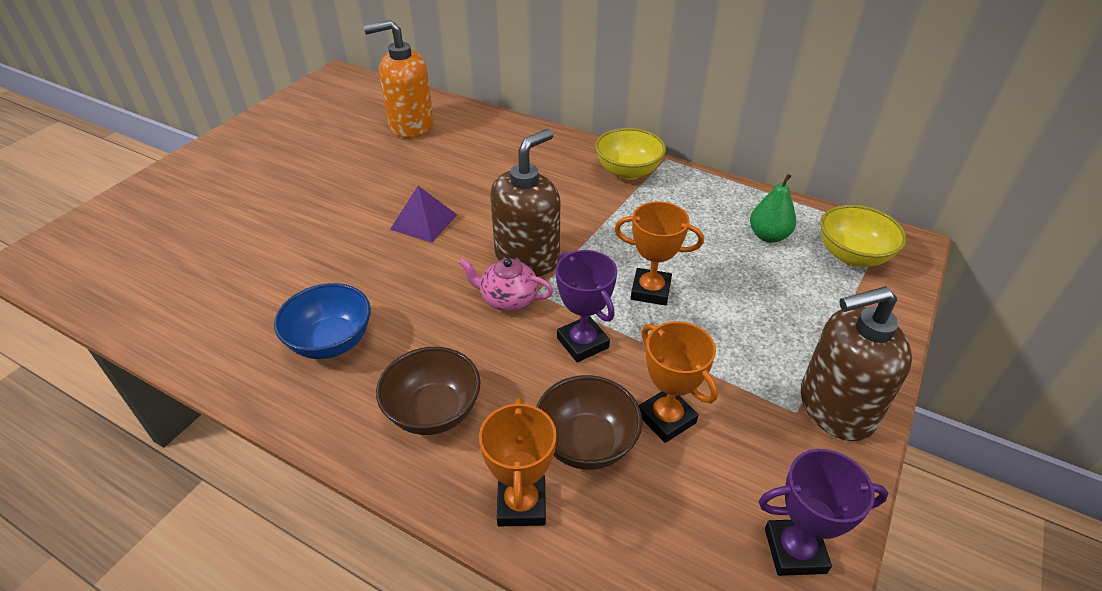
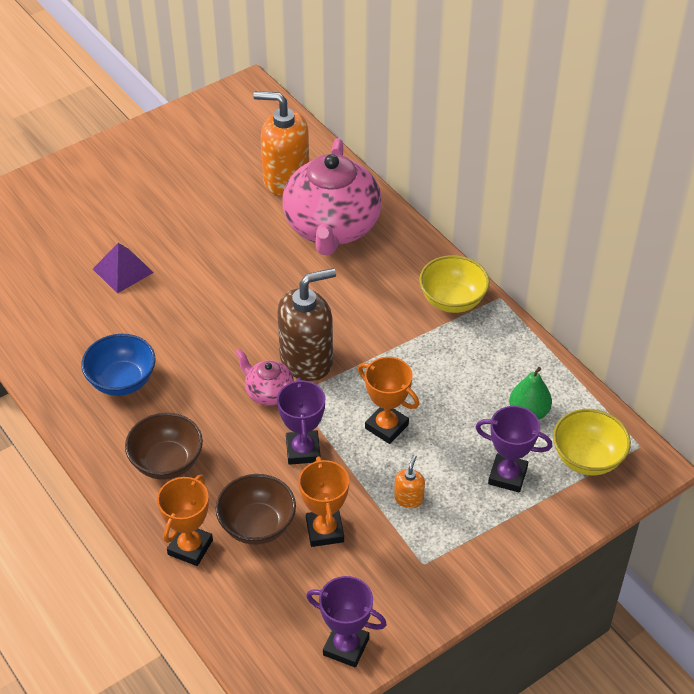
camera: 25 degrees right, 5 degrees up
(424, 221) = (242, 294): purple pyramid -> purple pyramid (123, 270)
(478, 149) = (331, 228): none -> pink teapot
(726, 350) = (409, 498): none -> orange soap dispenser
(799, 295) = (507, 476): none -> purple trophy
(835, 408) = (456, 572): brown soap dispenser -> none

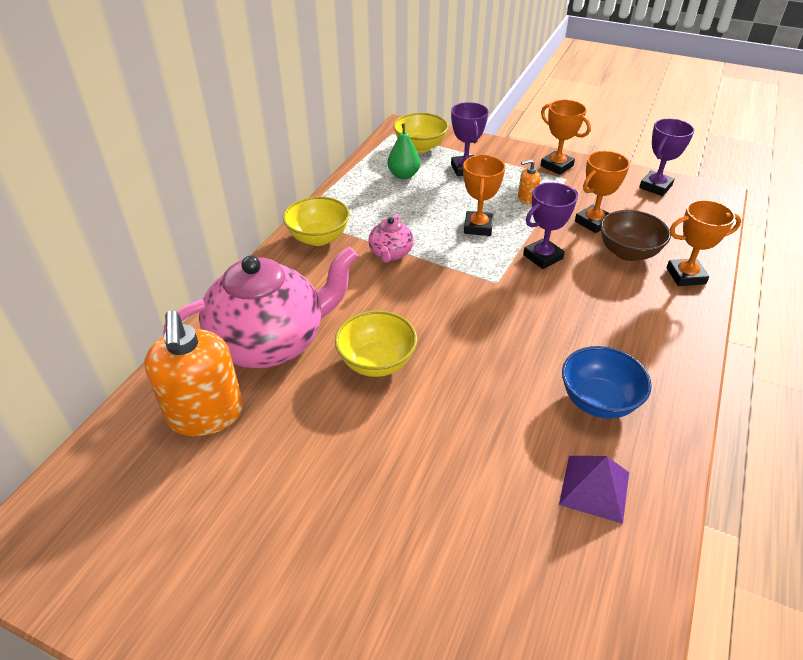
camera: 120 degrees left, 5 degrees down
(123, 270) = (460, 491): purple pyramid -> purple pyramid (594, 488)
(167, 462) = (639, 324): brown bowl -> none
(263, 277) = (377, 362): none -> yellow bowl
(269, 392) = (509, 297): pink teapot -> pink teapot (390, 253)
(307, 360) = (454, 290): brown soap dispenser -> none
(346, 646) = (655, 187): purple trophy -> purple trophy turned 45 degrees clockwise
(457, 573) = (556, 166): none -> orange trophy

